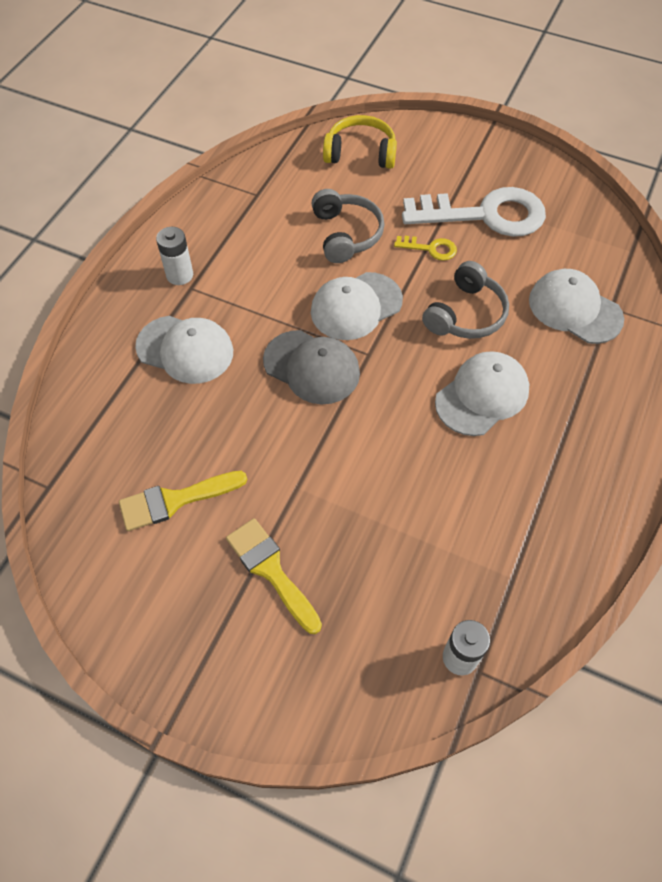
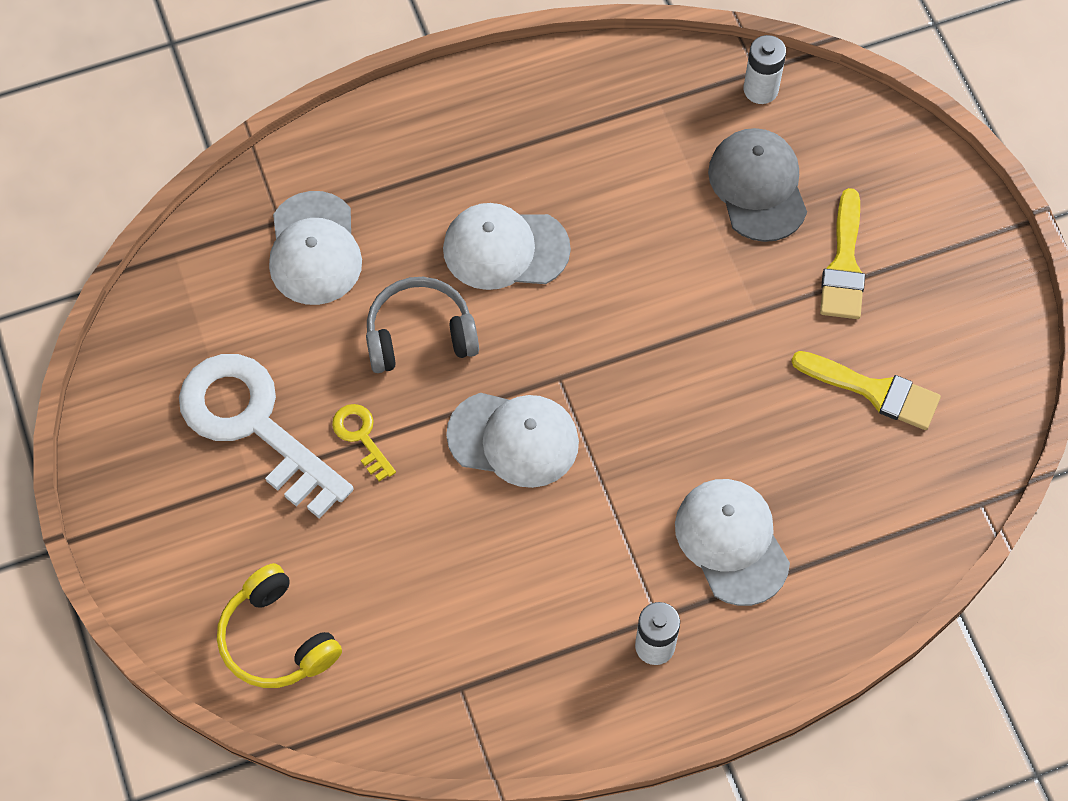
camera: 135 degrees left, 5 degrees up
(312, 367) = (627, 412): grey cap -> grey cap (758, 186)
(346, 234) = (425, 536): grey headphones -> none

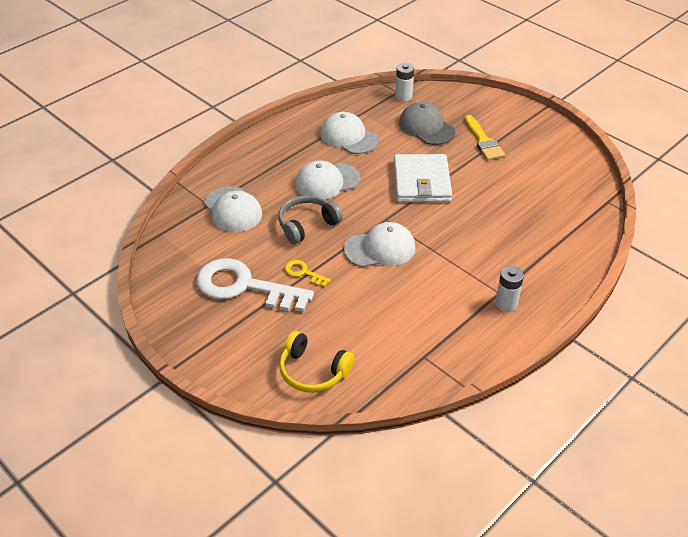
camera: 25 degrees left, 20 degrees down
(670, 318) = (421, 182): none -> white wallet
(731, 542) = (511, 252): white cap -> white cap (349, 137)
(873, 391) = (530, 178): yellow brush -> none

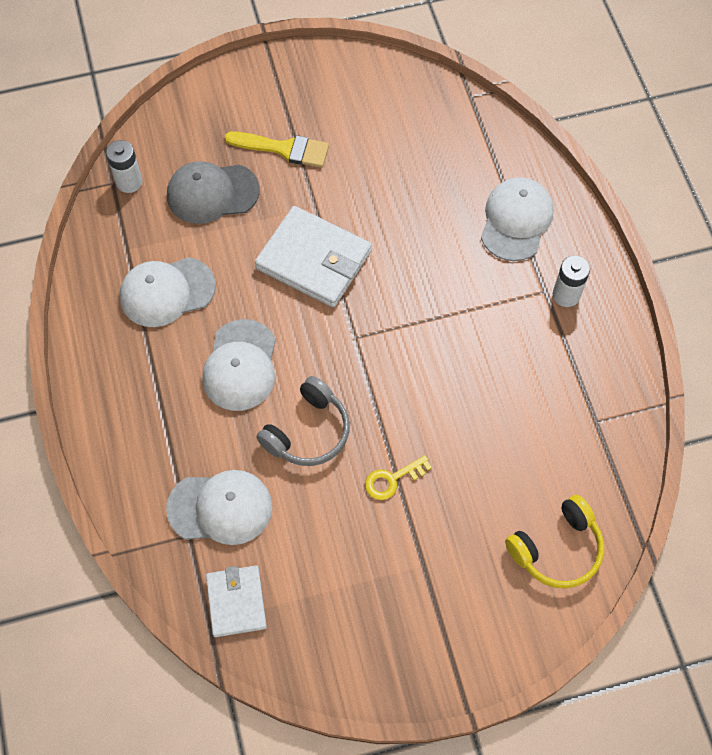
camera: 60 degrees left, 20 degrees up
(180, 239) = (236, 602): none -> white wallet
(244, 286) = (376, 561): white key -> none
(307, 225) = (308, 432): grey headphones -> grey headphones turned 135 degrees counterclockwise
(380, 248) = (402, 372): white cap -> white cap (516, 220)

